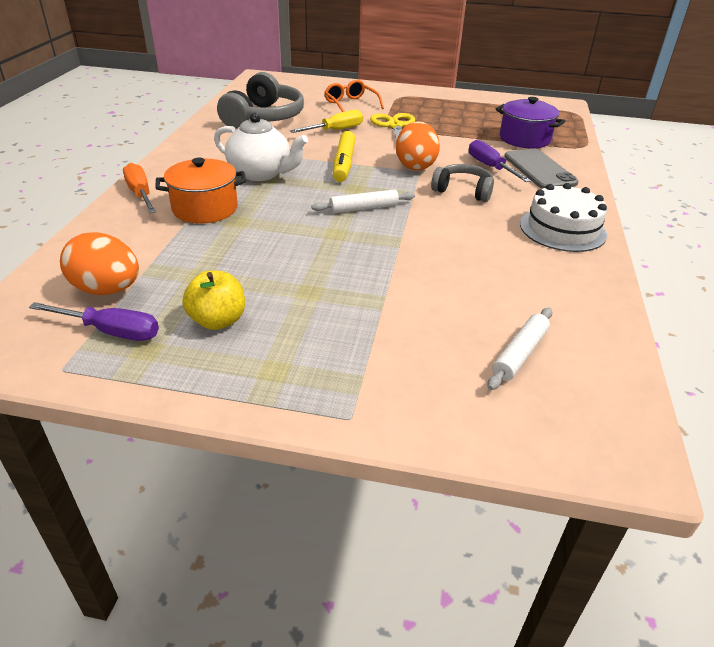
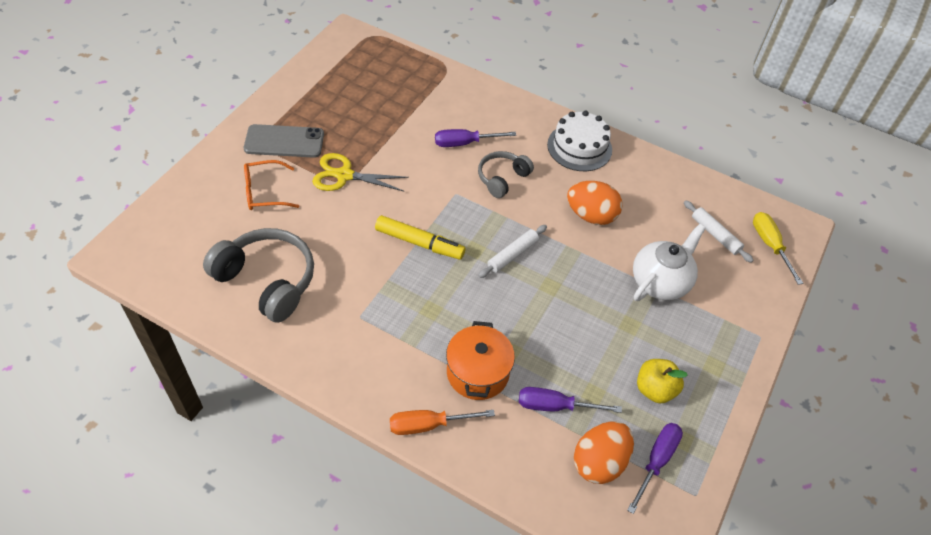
camera: 75 degrees left, 15 degrees up
(176, 254) = (555, 406): none -> purple screwdriver
(261, 173) = (417, 314): white teapot -> white teapot (660, 281)
(336, 130) = (334, 226): yellow screwdriver -> yellow screwdriver (770, 245)
(363, 208) = (512, 254): white rolling pin -> white rolling pin turned 45 degrees clockwise
(415, 166) = (443, 192): orange egg -> orange egg (591, 215)
(524, 139) = (416, 96): purple pot -> none
(539, 169) = (480, 115): grey phone -> grey phone (284, 141)

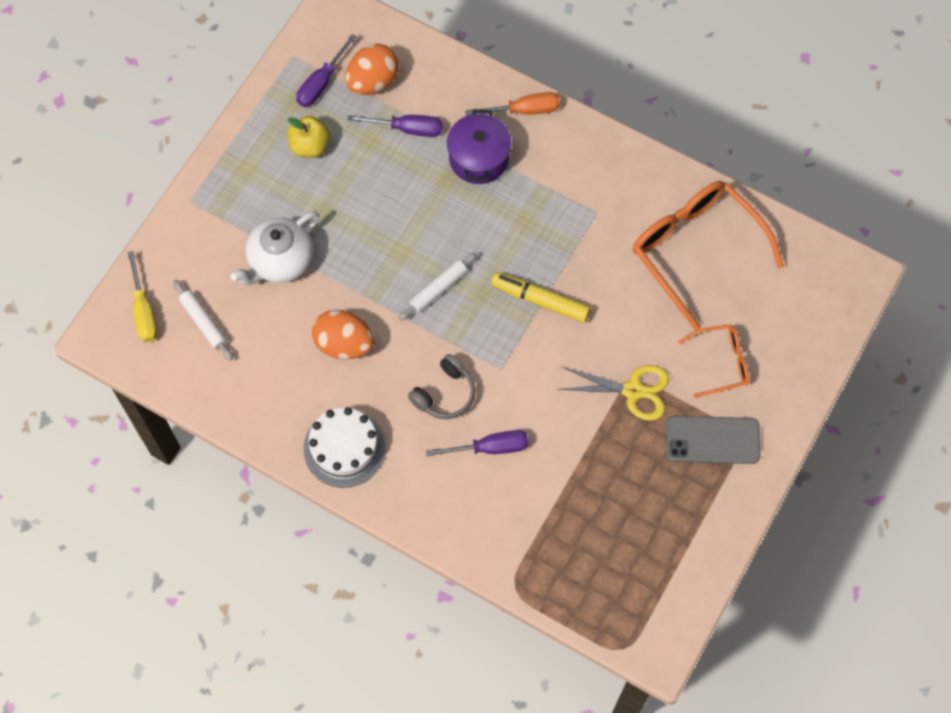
camera: 175 degrees left, 15 degrees up
(267, 281) = (695, 249): grey headphones -> orange glasses
(477, 373) = (479, 158): orange pot -> purple pot

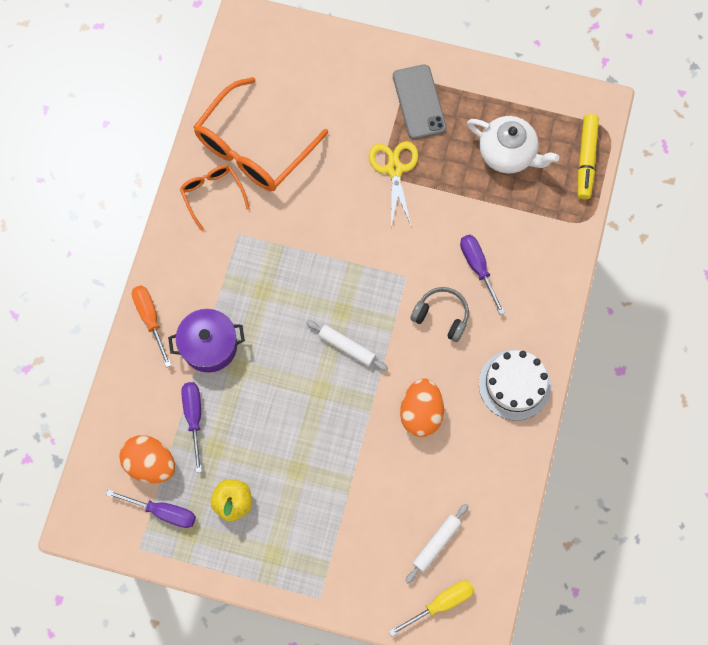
camera: 105 degrees left, 5 degrees up
(280, 261) = (357, 493): white teapot -> white teapot (508, 154)
(540, 300) = (334, 260): yellow marker -> yellow marker (586, 159)
(721, 362) = (350, 108): orange glasses -> orange glasses (212, 194)

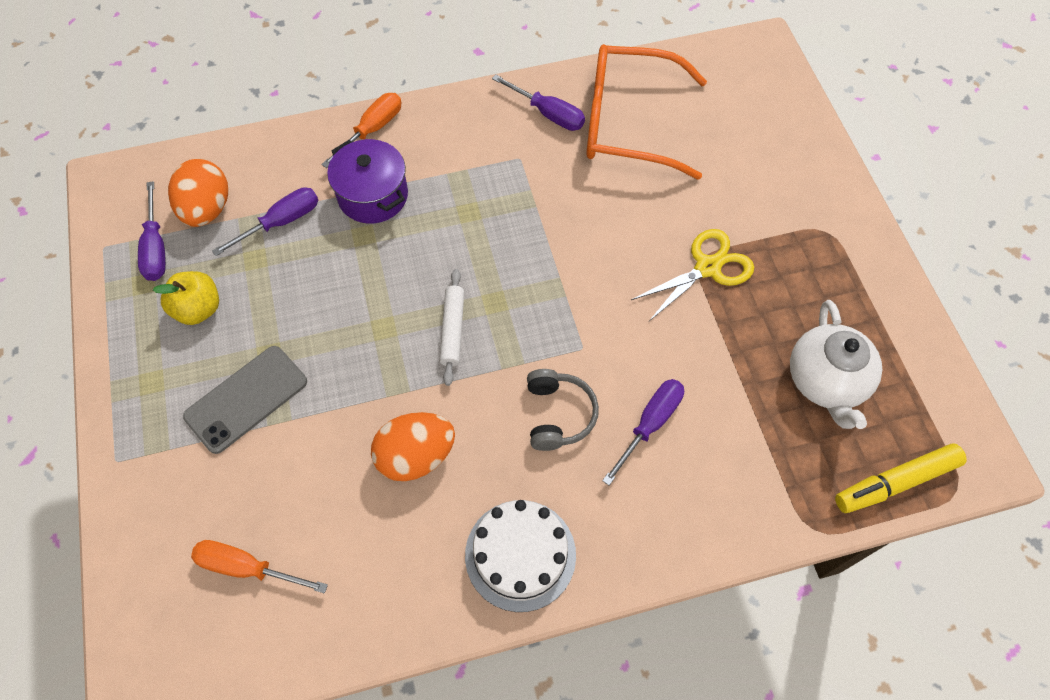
camera: 60 degrees right, 10 degrees down
(212, 194) = (548, 114): orange glasses -> purple screwdriver
(419, 102) = (810, 250): grey phone -> grey phone (246, 399)
(436, 544) = (247, 568): white rolling pin -> orange screwdriver
(441, 603) = (166, 617): yellow screwdriver -> none

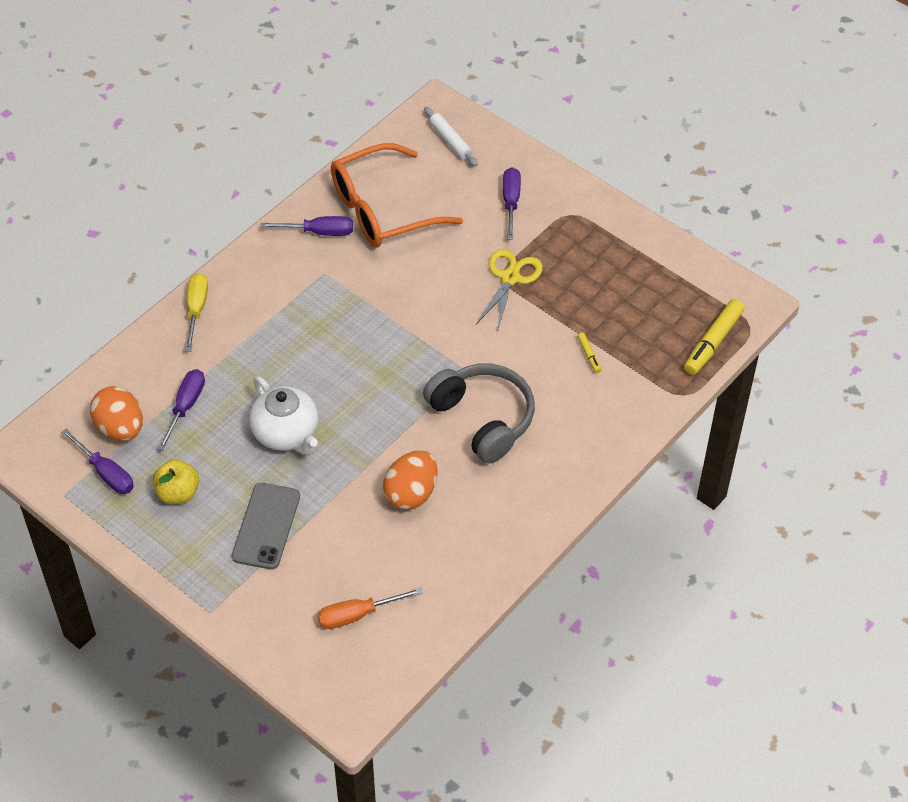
camera: 35 degrees left, 10 degrees down
(372, 130) = (196, 309): orange screwdriver -> yellow screwdriver
(373, 195) = (238, 354): purple pot -> none
(453, 330) = (371, 407): white rolling pin -> white rolling pin (450, 141)
(520, 554) = (522, 508): white cake -> none
(558, 414) = (482, 419): grey headphones -> grey headphones, size x1.70
(650, 424) = (544, 392): purple screwdriver -> purple screwdriver (511, 202)
(732, 409) = (589, 355): none -> yellow marker
(826, 381) = (634, 307): white teapot -> white teapot (286, 433)

